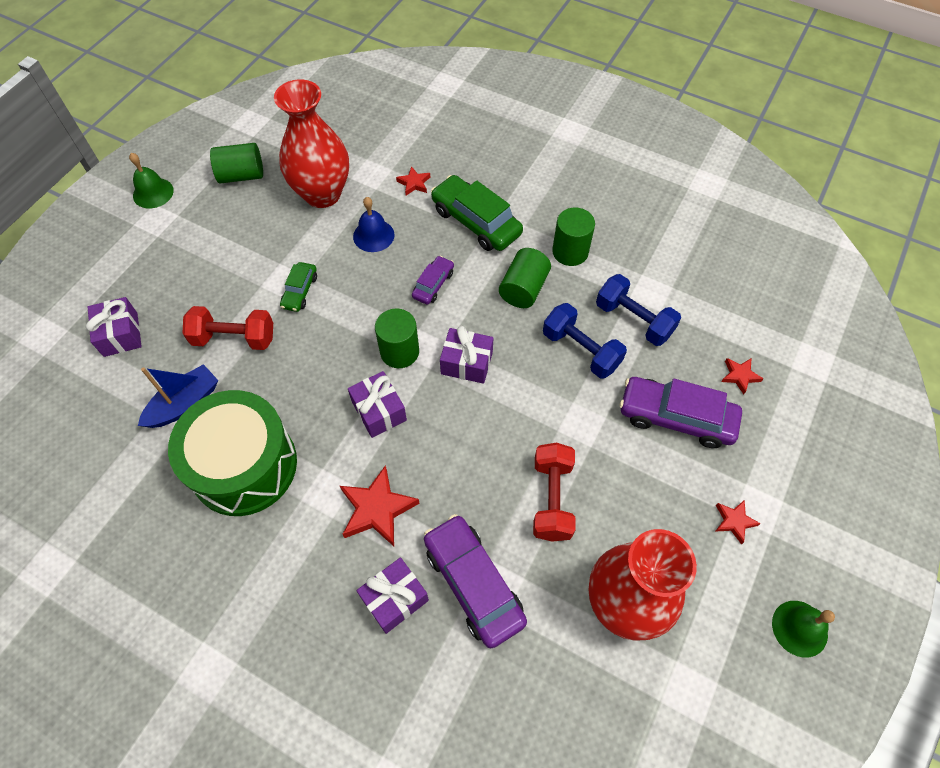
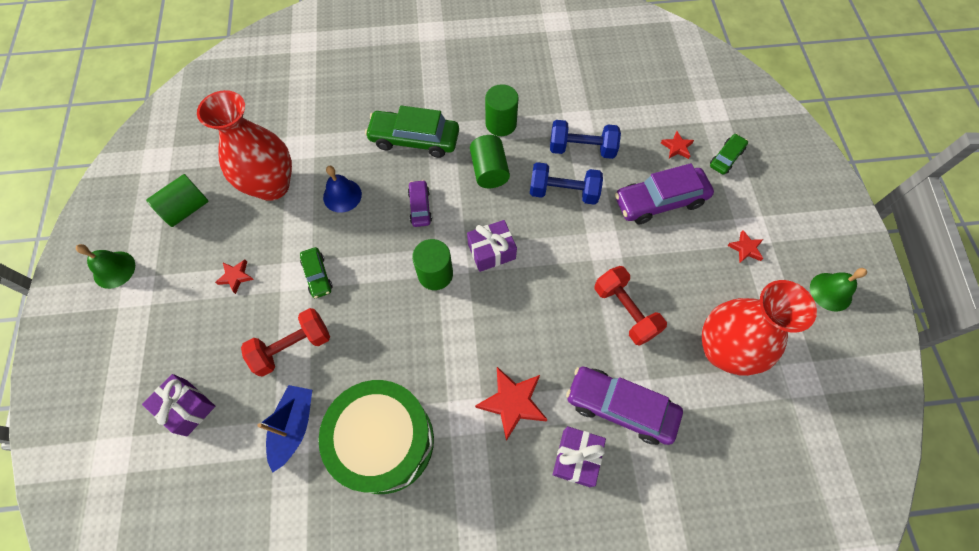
camera: 35 degrees left, 5 degrees up
(379, 411) = (455, 329): purple gift -> none
(414, 183) = (342, 135): red star -> red star (236, 276)
(789, 418) = (726, 158): none -> green car

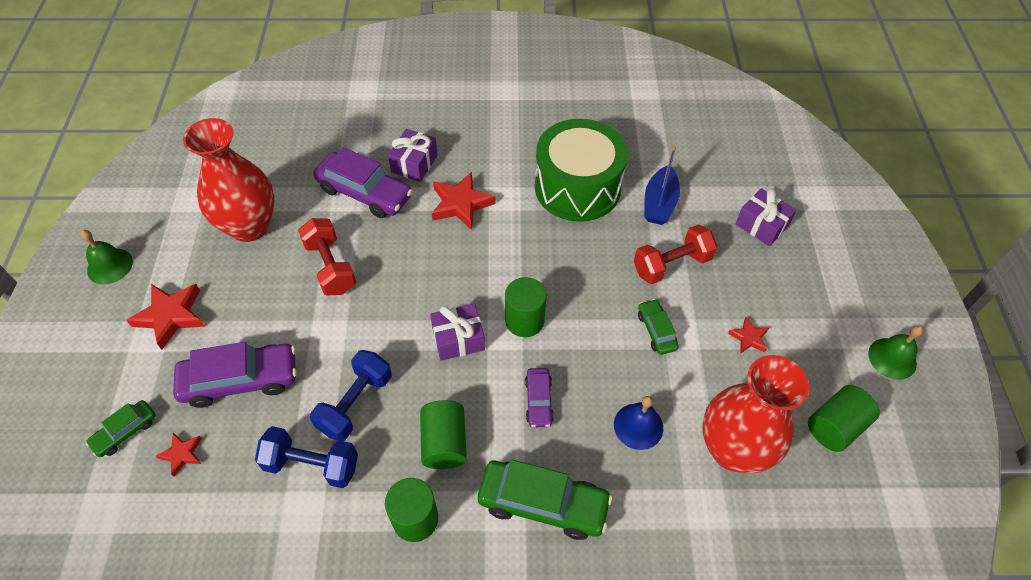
camera: 175 degrees left, 10 degrees down
(563, 192) = (355, 403): blue dumbbell -> blue dumbbell turned 75 degrees counterclockwise
(745, 248) = (171, 316): red star -> red star, size x1.83

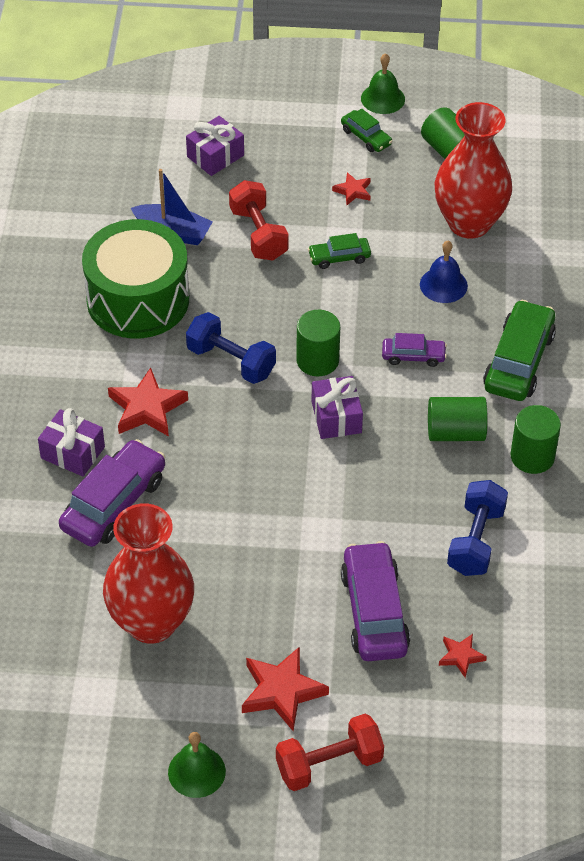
camera: 85 degrees left, 5 degrees down
(125, 432) = (432, 714): green car -> green car (366, 137)
(330, 267) = (226, 534): red dumbbell -> red dumbbell (329, 764)
(355, 403) = (408, 506): blue dumbbell -> blue dumbbell (231, 361)

